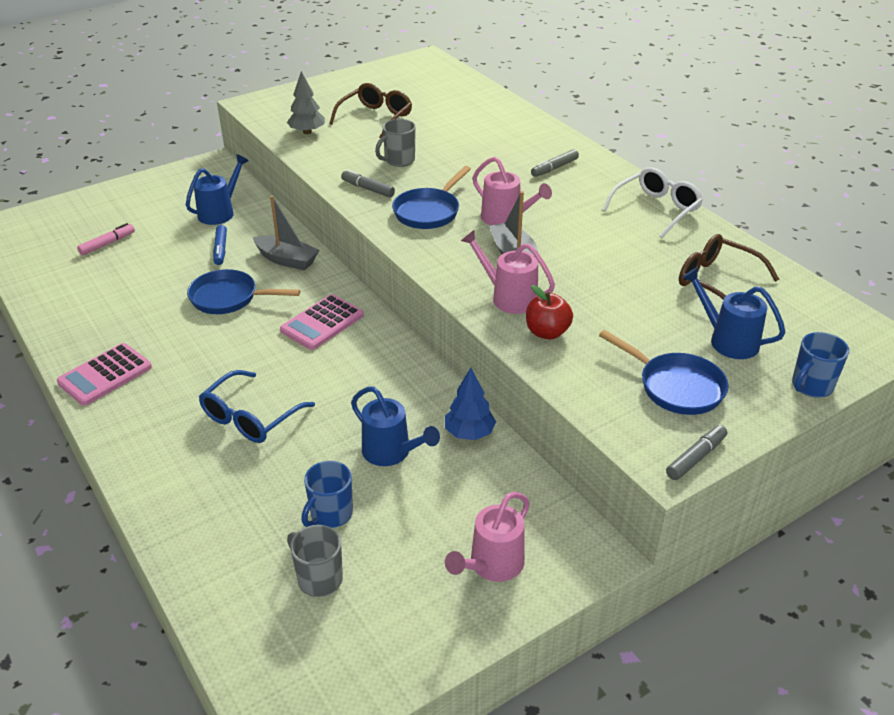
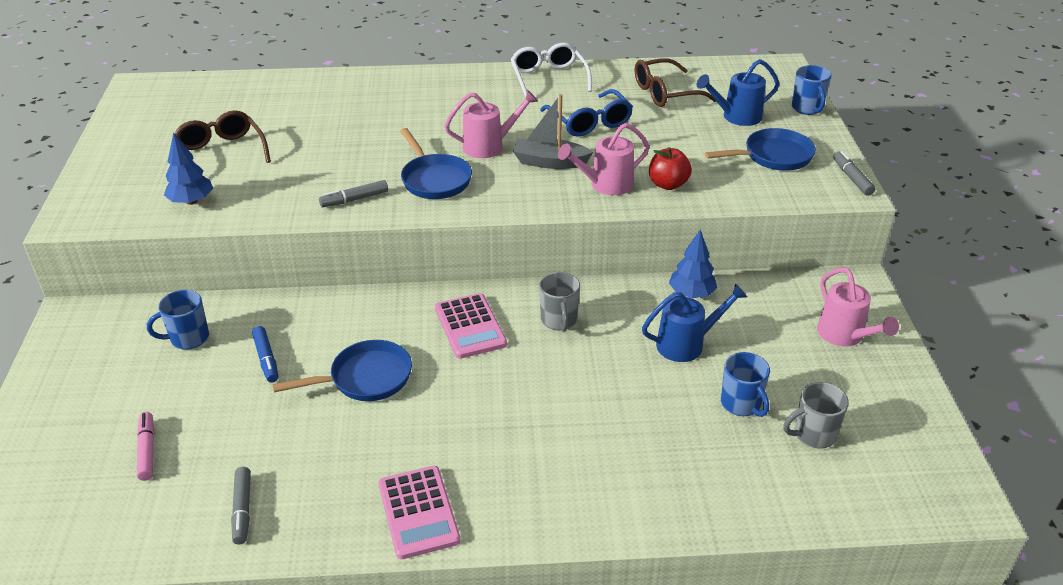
camera: 60 degrees left, 0 degrees up
(220, 212) = (188, 338): blue watering can -> blue mug
(220, 249) = (266, 359): blue marker -> blue marker turned 45 degrees clockwise
(228, 298) = (365, 378): blue pan -> blue pan turned 150 degrees counterclockwise
(250, 418) = (577, 417): blue glasses -> blue glasses (590, 122)
(287, 260) = (339, 317): grey boat -> none
(307, 132) = (191, 201): grey tree -> blue tree
(399, 160) = (323, 166): grey mug -> grey mug (559, 320)
(554, 168) = (436, 96): grey marker -> grey marker (242, 510)

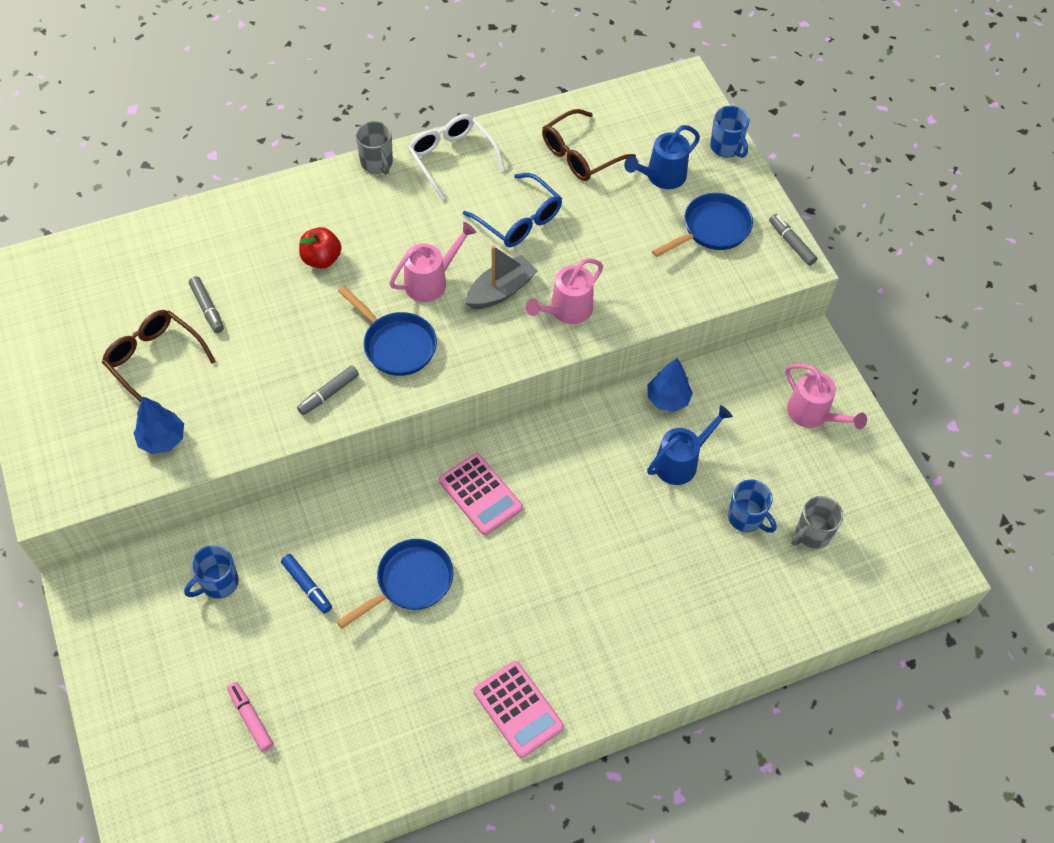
camera: 20 degrees left, 20 degrees up
(242, 510) = (368, 752): grey marker -> grey marker (207, 308)
(550, 162) = (501, 290): grey boat -> grey boat turned 150 degrees clockwise
(559, 320) = (559, 465): grey mug -> grey mug (377, 163)
(668, 184) = (625, 295): red apple -> red apple (321, 259)

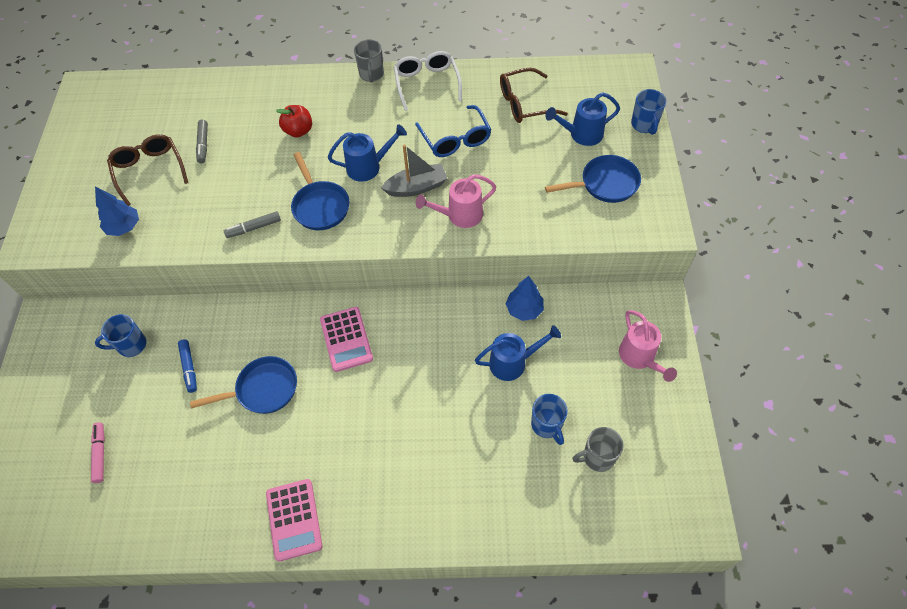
camera: 25 degrees right, 0 degrees up
(431, 281) = (369, 167): pink watering can -> blue watering can
(791, 243) = (667, 212): grey marker -> none

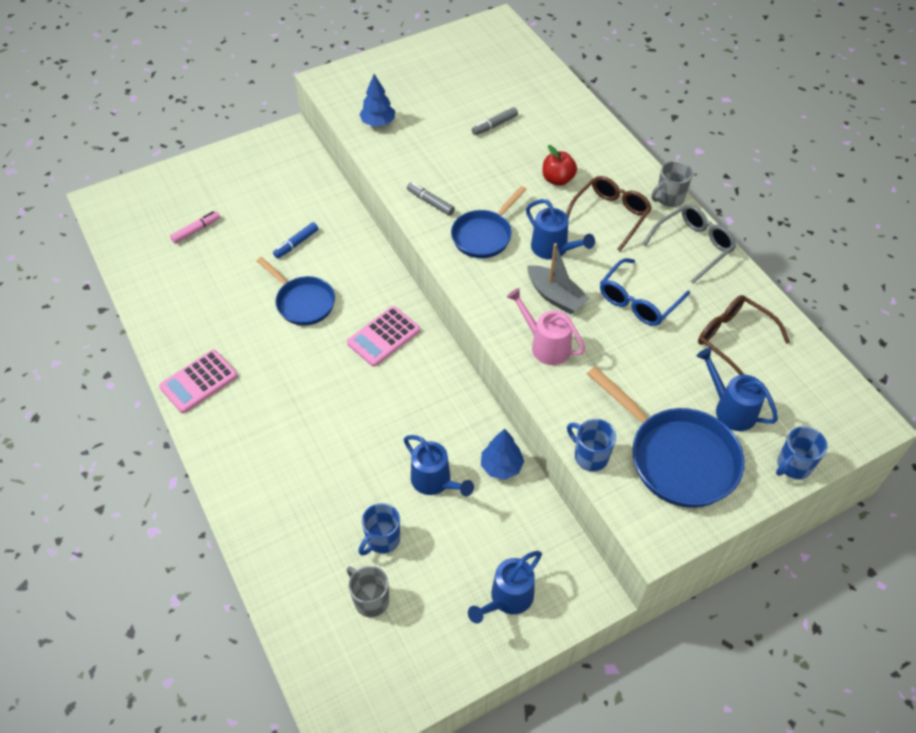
camera: 60 degrees right, 5 degrees down
(131, 345) = (296, 197): blue mug -> blue mug (590, 456)
(149, 170) = (443, 107): brown glasses -> brown glasses (610, 215)
(427, 83) = (693, 246): white glasses -> grey glasses
(605, 184) = (677, 457): blue pan -> blue pan, size x1.53
(640, 358) = (507, 599): pink watering can -> blue watering can

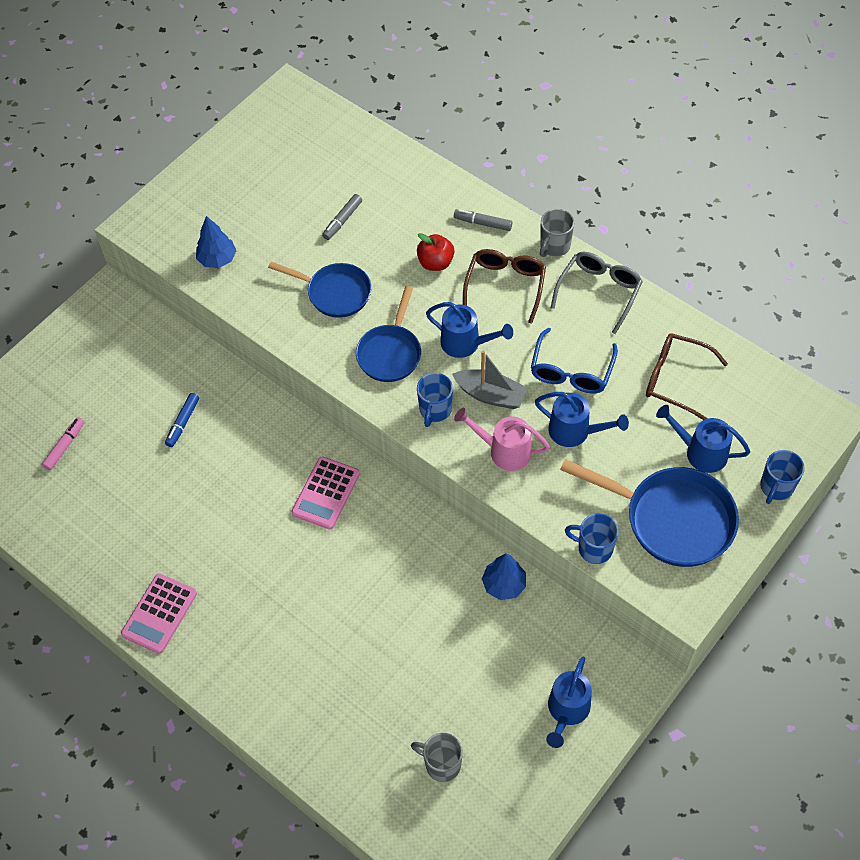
camera: 20 degrees left, 5 degrees up
(303, 302) = (223, 486): blue pan -> blue pan (335, 293)
(382, 539) = (425, 702): blue mug -> blue mug (435, 410)
(430, 202) = (318, 334): grey marker -> grey marker (483, 223)
(435, 482) = (448, 625): blue watering can -> blue watering can (575, 432)

